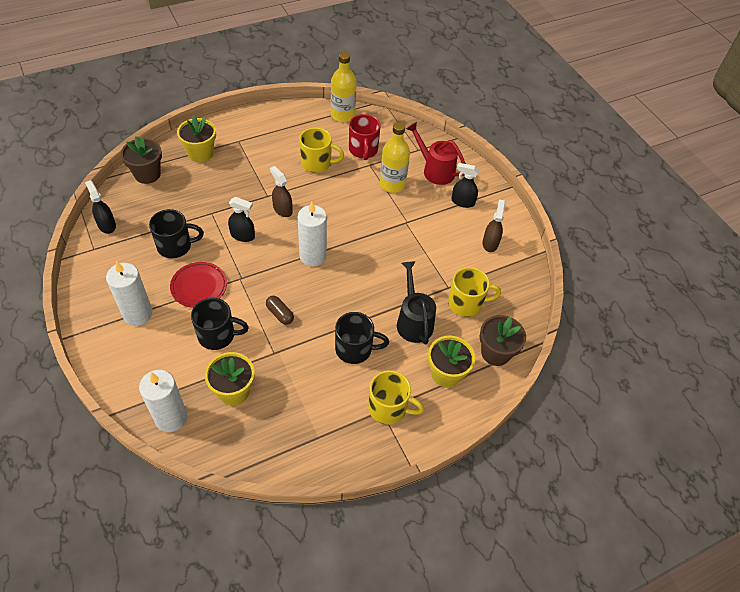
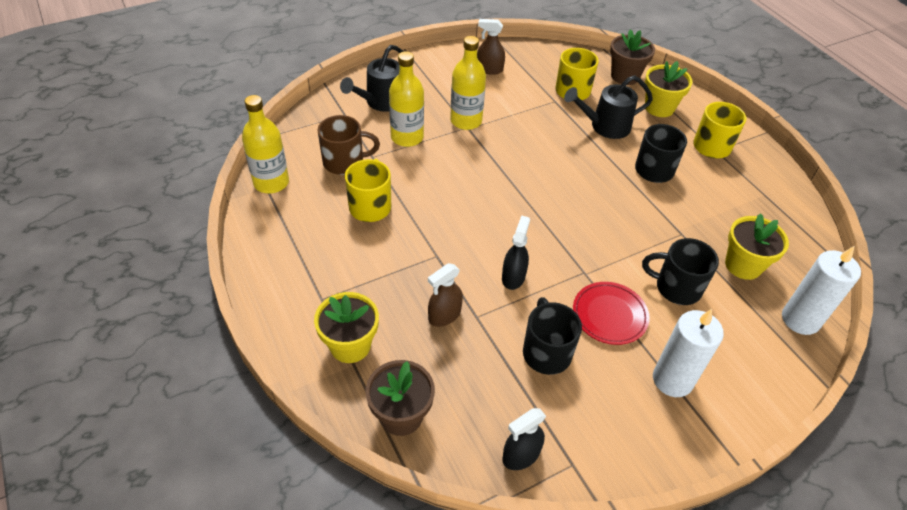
camera: 90 degrees left, 5 degrees down
(218, 335) = (676, 287): black mug -> black mug turned 75 degrees counterclockwise
(280, 314) = (628, 231): brown capsule -> none
(282, 209) = (461, 238): brown spray bottle -> brown spray bottle (444, 315)
(313, 256) = (534, 206): white candle -> none
(363, 150) = (345, 162): red mug -> brown mug
(415, 221) = (466, 121): none -> yellow bottle
(435, 170) = (381, 102): red watering can -> black watering can
(462, 202) = (431, 84): black spray bottle -> none

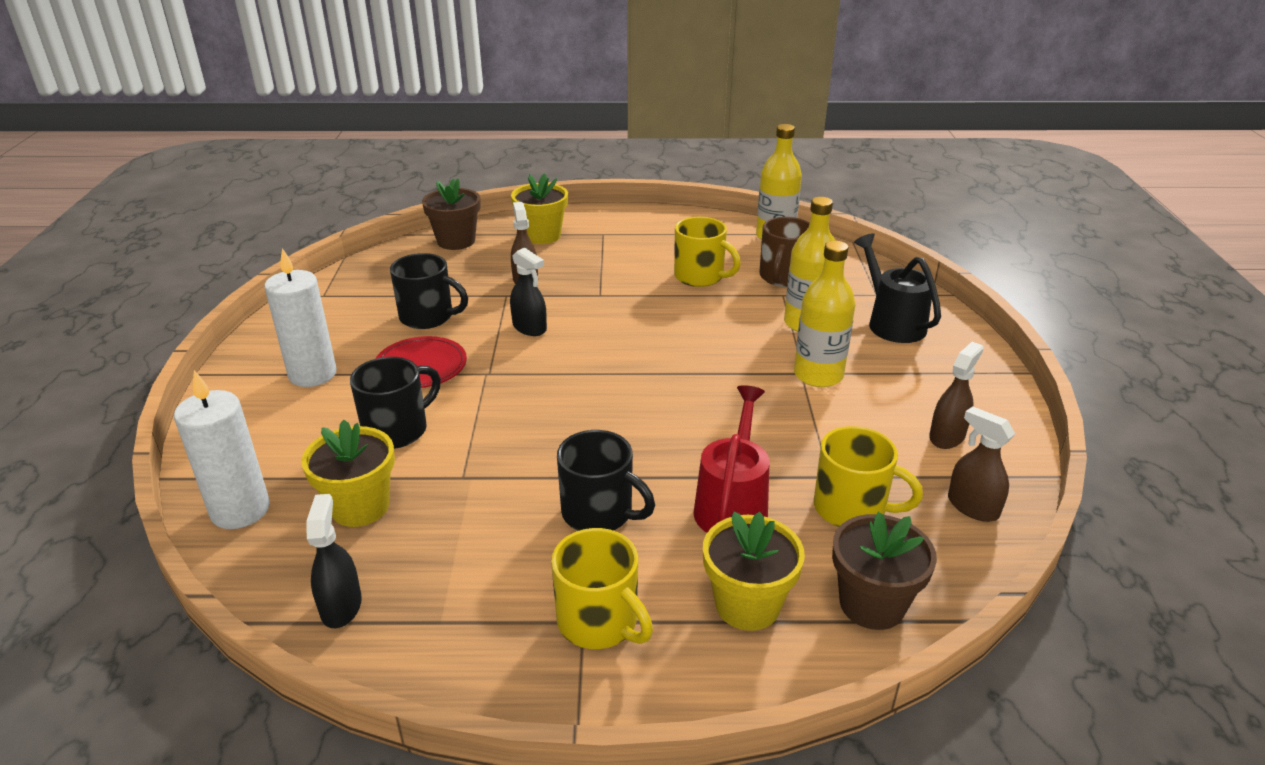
camera: 120 degrees right, 15 degrees down
(521, 455) = (361, 276): black spray bottle -> black spray bottle (341, 606)
(538, 57) = (972, 507): none -> brown spray bottle
(605, 126) = (732, 505): black watering can -> red watering can

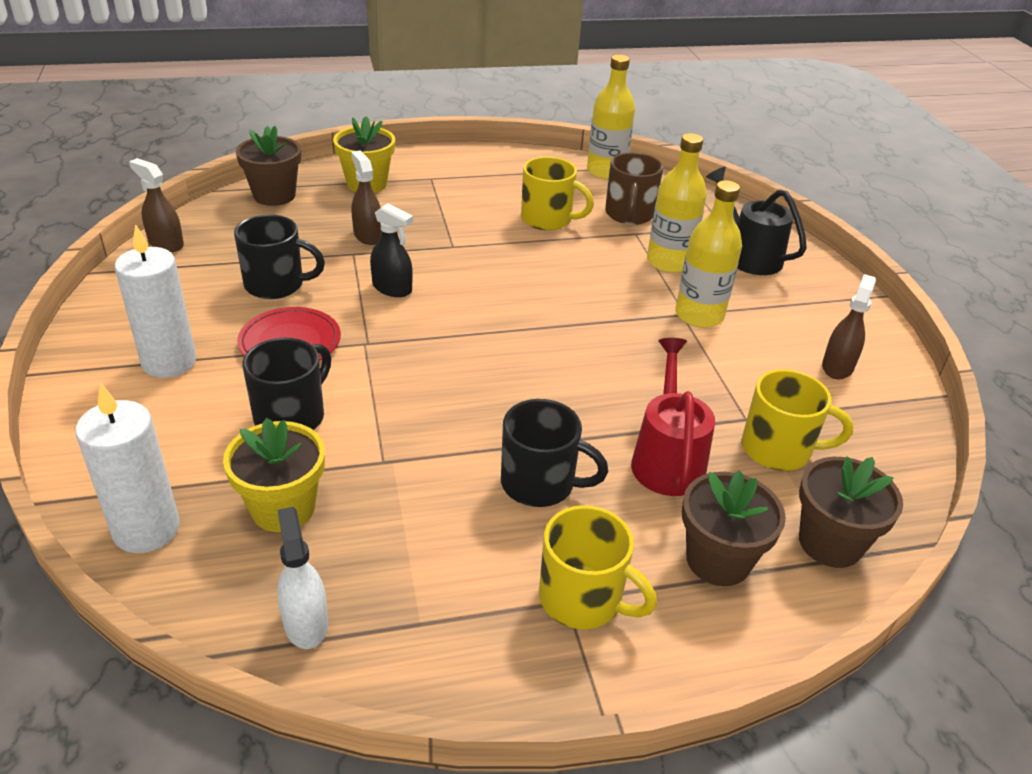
camera: 15 degrees left, 5 degrees up
(341, 606) = (305, 622): black spray bottle -> white spray bottle
(747, 605) = (718, 560): yellow flower pot -> brown flower pot
(972, 507) = (883, 434): brown spray bottle -> brown spray bottle (166, 244)

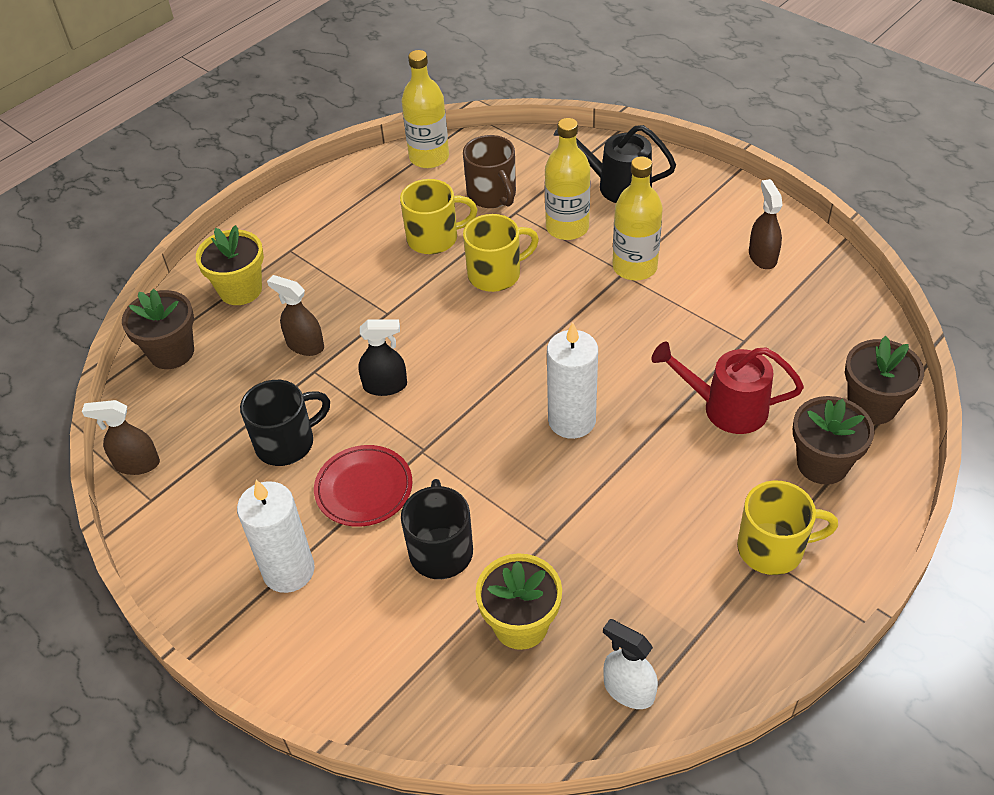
camera: 30 degrees left, 10 degrees up
(146, 529) = (446, 709): white candle -> white candle (572, 420)
(540, 483) = (666, 484): black mug -> none
(667, 459) = (725, 408): red watering can -> red watering can turned 45 degrees counterclockwise
(778, 449) = (785, 353): yellow mug -> yellow mug (496, 274)

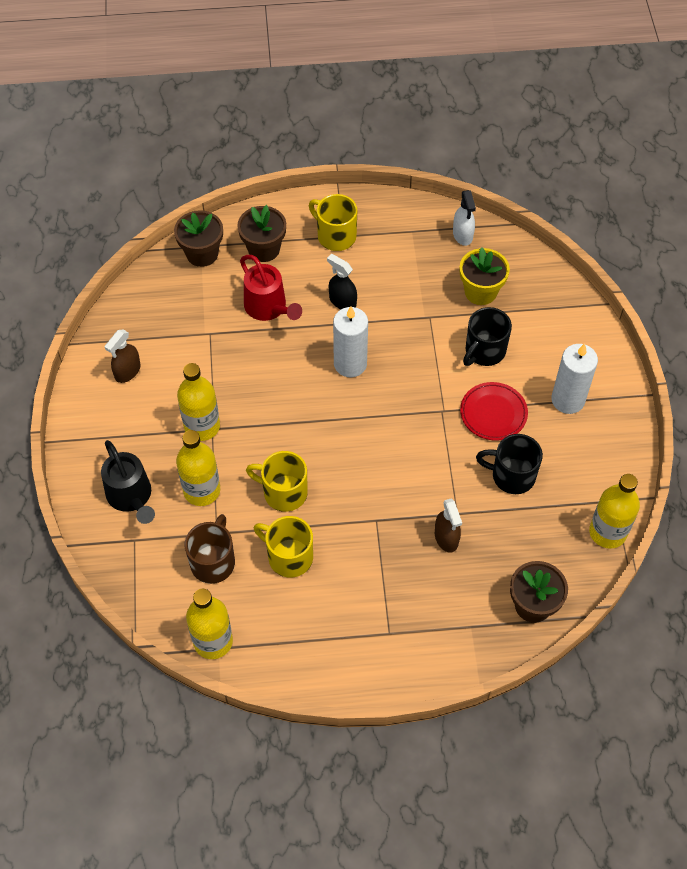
camera: 140 degrees left, 10 degrees up
(137, 464) = (607, 532): brown spray bottle -> yellow bottle
(240, 290) = (450, 623): yellow flower pot -> none
(385, 386) = (425, 467): black spray bottle -> black spray bottle (342, 301)

